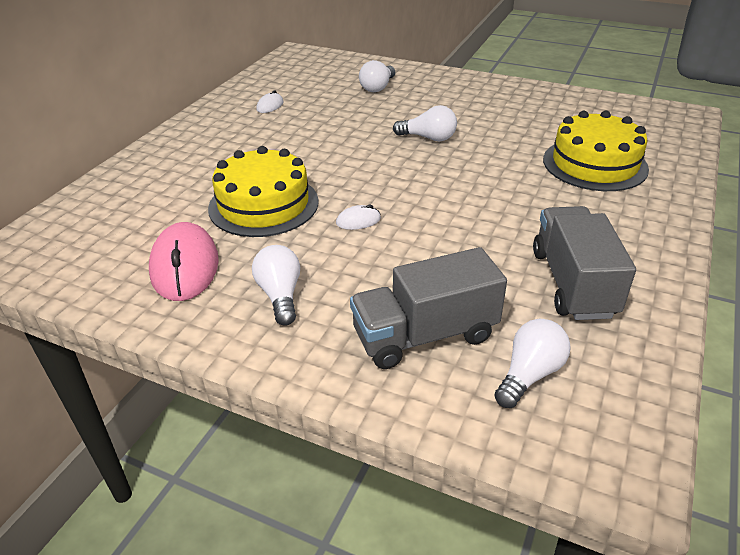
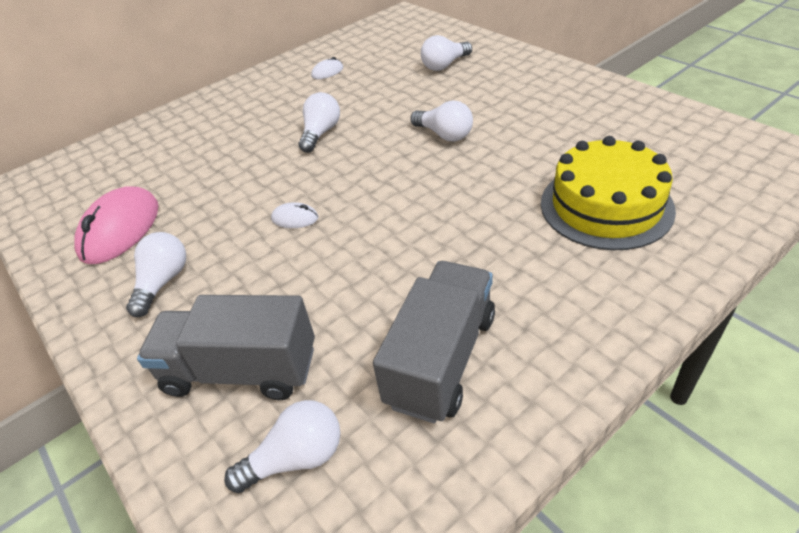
camera: 30 degrees right, 5 degrees up
(263, 204) = (232, 180): yellow cake -> none
(314, 154) = (321, 133): none -> white light bulb

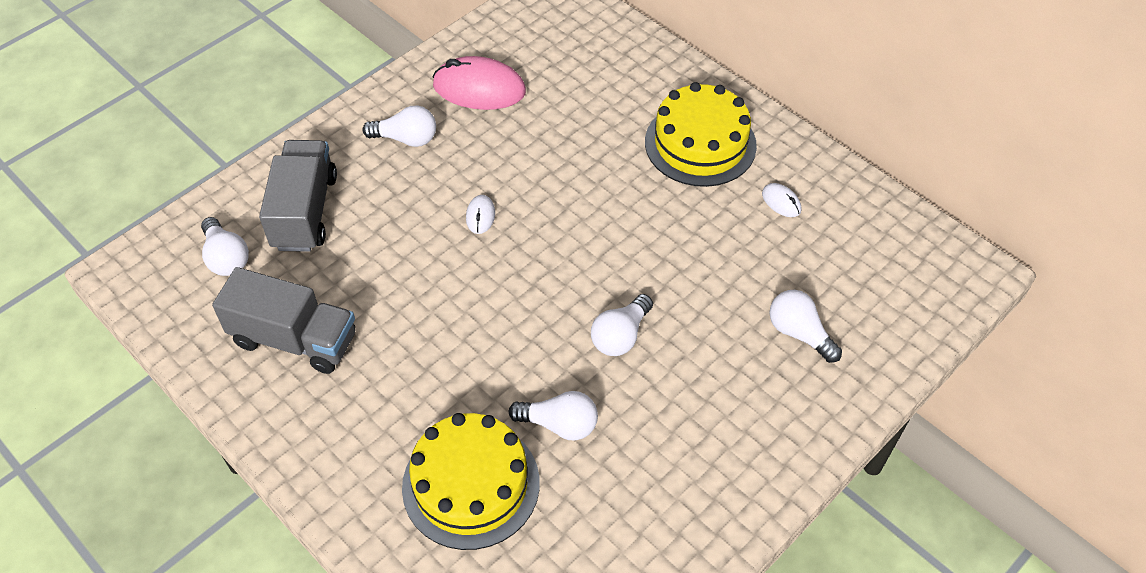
camera: 80 degrees right, 10 degrees up
(257, 104) = (700, 144): none -> yellow cake
(321, 133) = (632, 215): white light bulb -> white light bulb (559, 424)

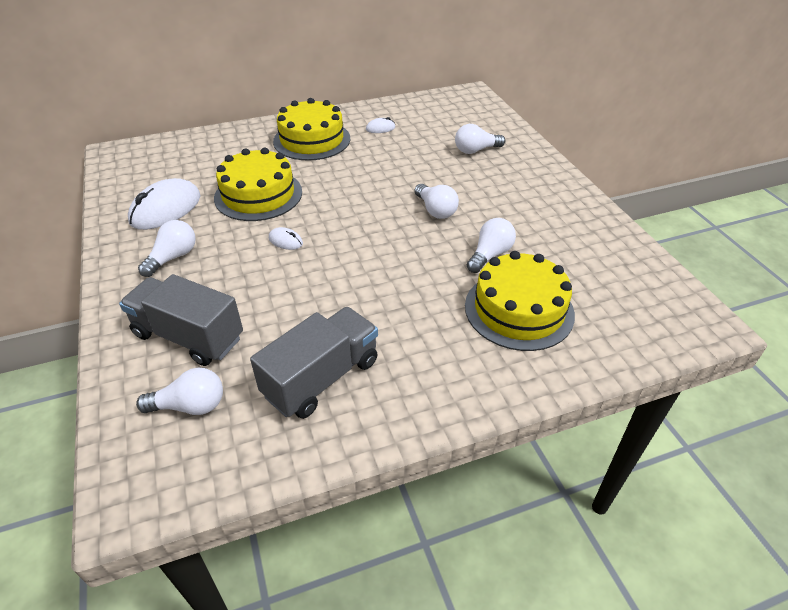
camera: 65 degrees left, 10 degrees down
(479, 89) = (166, 209): pink mouse -> white mouse
(550, 151) = (258, 195): none -> yellow cake

